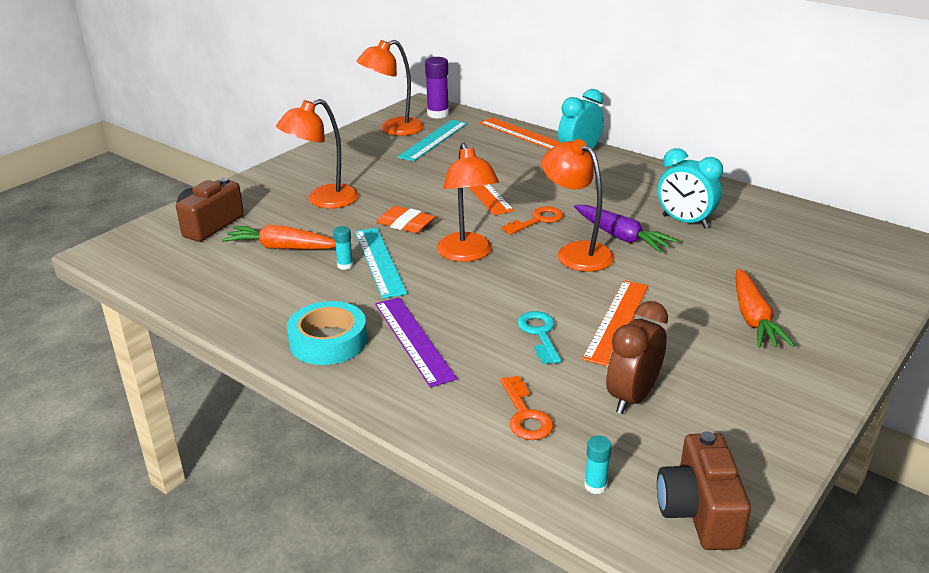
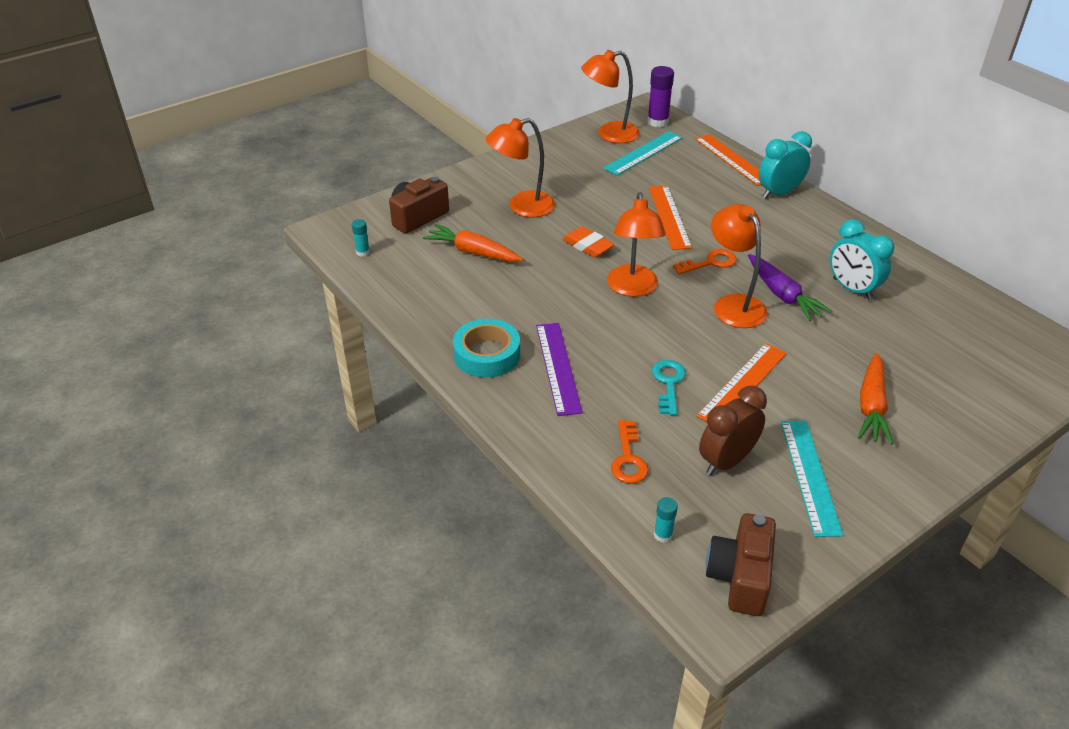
camera: 15 degrees right, 10 degrees up
(345, 265) = (522, 280): turquoise glue stick -> turquoise glue stick (363, 252)
(379, 261) = (553, 282): turquoise ruler -> turquoise ruler (810, 476)

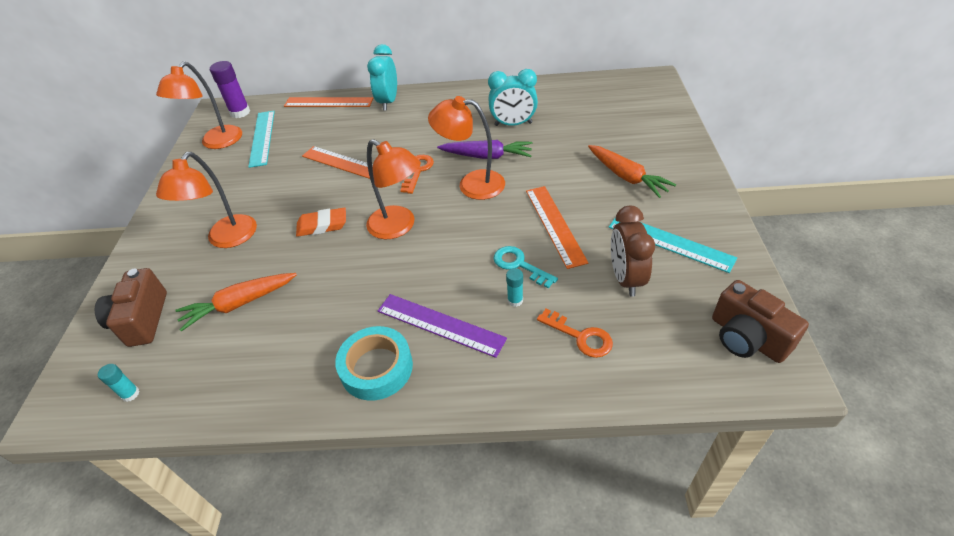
camera: 50 degrees left, 5 degrees up
(663, 535) = (677, 361): turquoise glue stick -> turquoise glue stick (515, 300)

